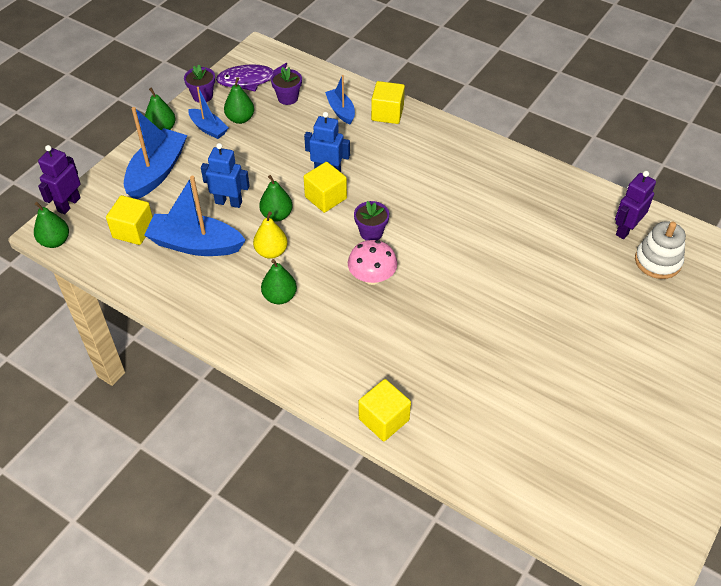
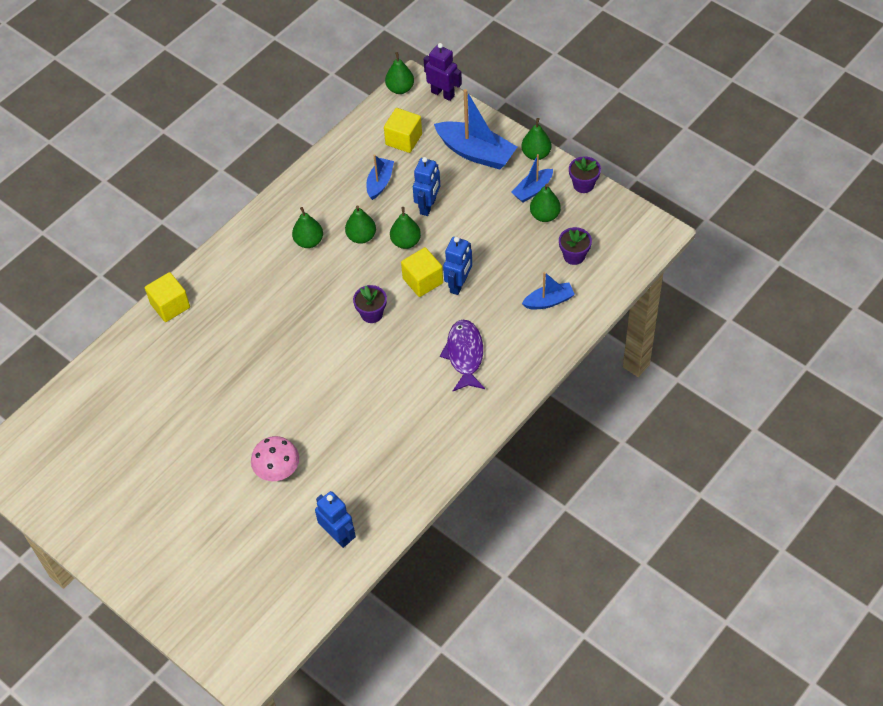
camera: 100 degrees right, 5 degrees up
(195, 244) = (380, 183): blue boat -> blue boat, size x0.57
(250, 80) = (605, 224): purple fish -> purple fish (464, 355)
(271, 252) = (361, 237): yellow pear -> green pear
(372, 277) = (317, 310): pink mushroom -> pink mushroom (277, 470)
(387, 113) = (540, 342): yellow cube -> none
(625, 229) = (338, 535): purple robot -> blue robot
(657, 261) = (291, 554): white stacking toy -> none

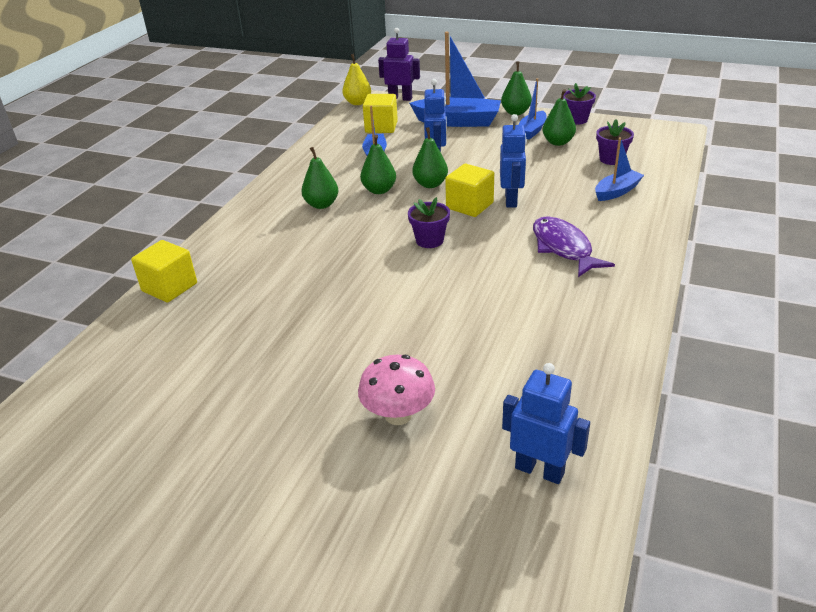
camera: 20 degrees left, 20 degrees down
(400, 88) = (357, 103): green pear -> yellow pear

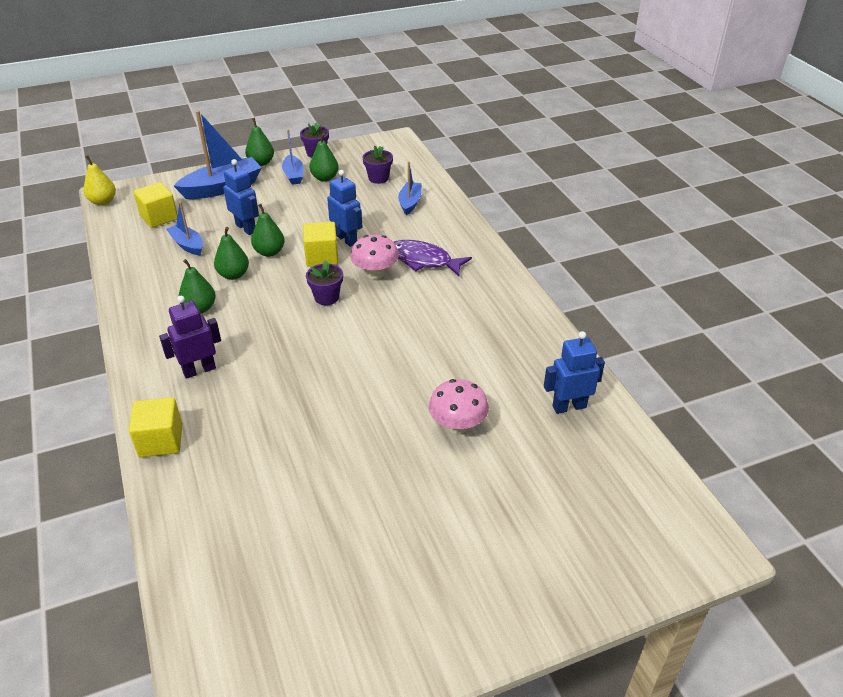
camera: 45 degrees left, 5 degrees up
(400, 98) = (140, 183): purple robot -> purple robot (199, 370)
(500, 239) = (375, 273): none -> pink mushroom

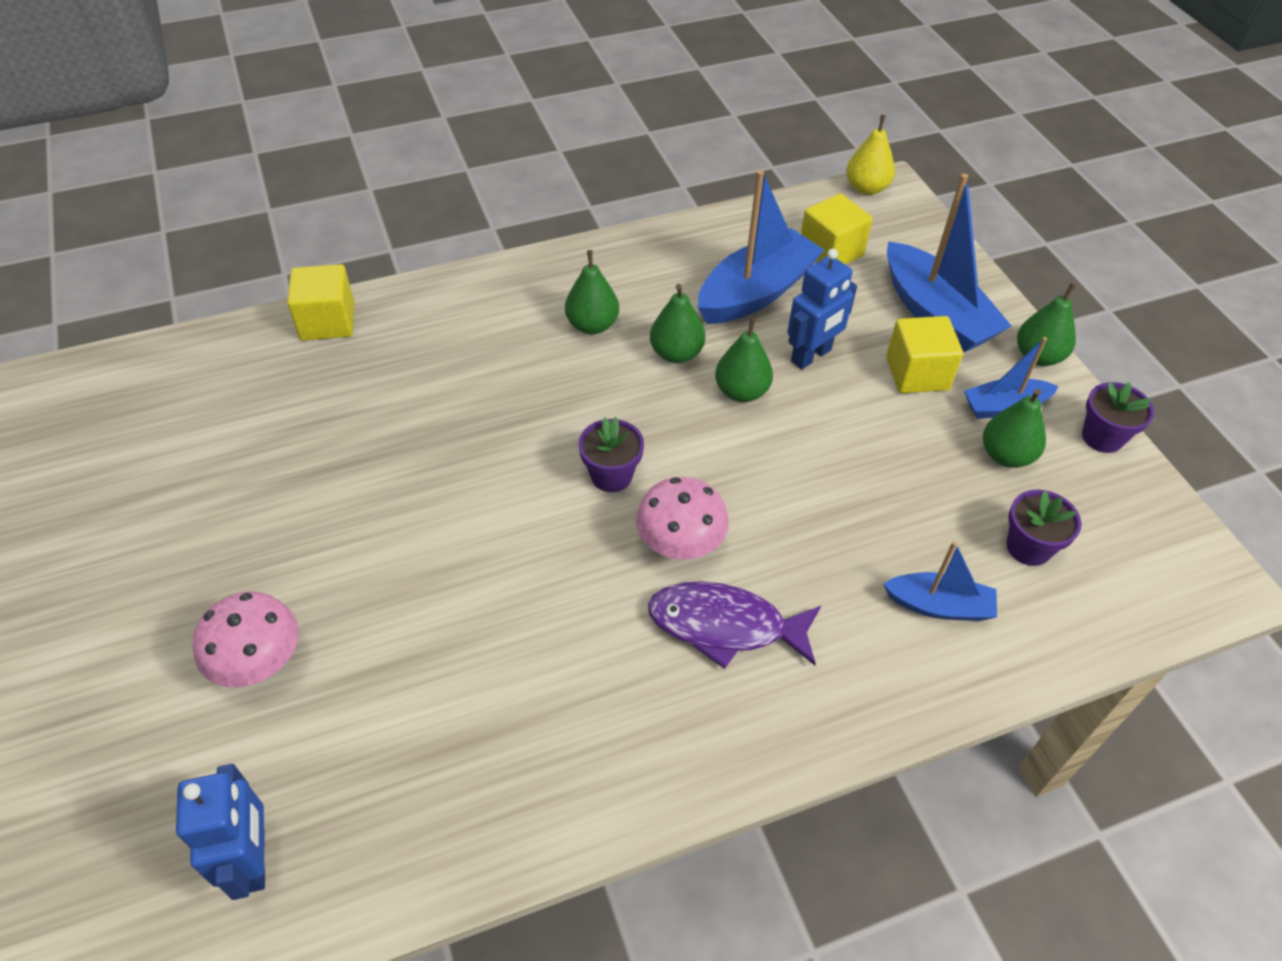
camera: 90 degrees right, 10 degrees up
(187, 245) = (756, 292): blue boat -> blue boat, size x1.77
(199, 370) = (454, 340): purple robot -> none
(322, 257) = (730, 463): yellow cube -> yellow cube (917, 373)
(347, 239) = (789, 498): blue robot -> none
(423, 260) = (725, 626): purple fish -> purple fish turned 105 degrees counterclockwise

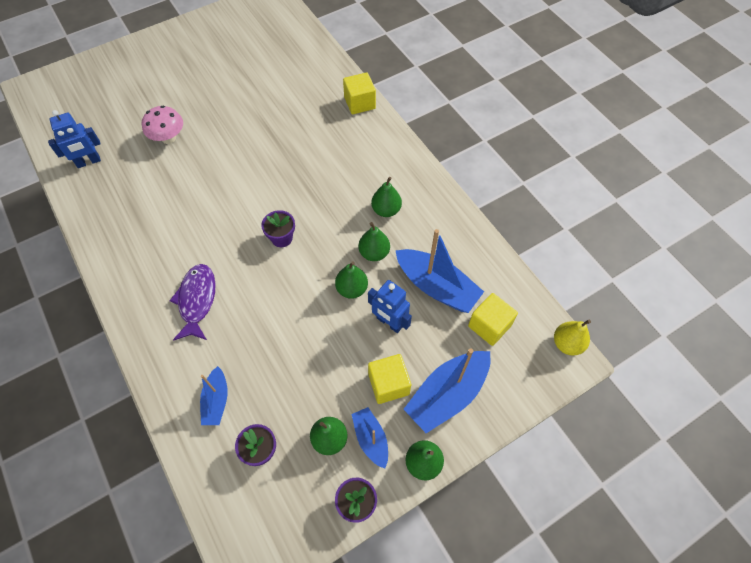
camera: 80 degrees right, 10 degrees up
(680, 544) = (242, 274): pink mushroom -> none

